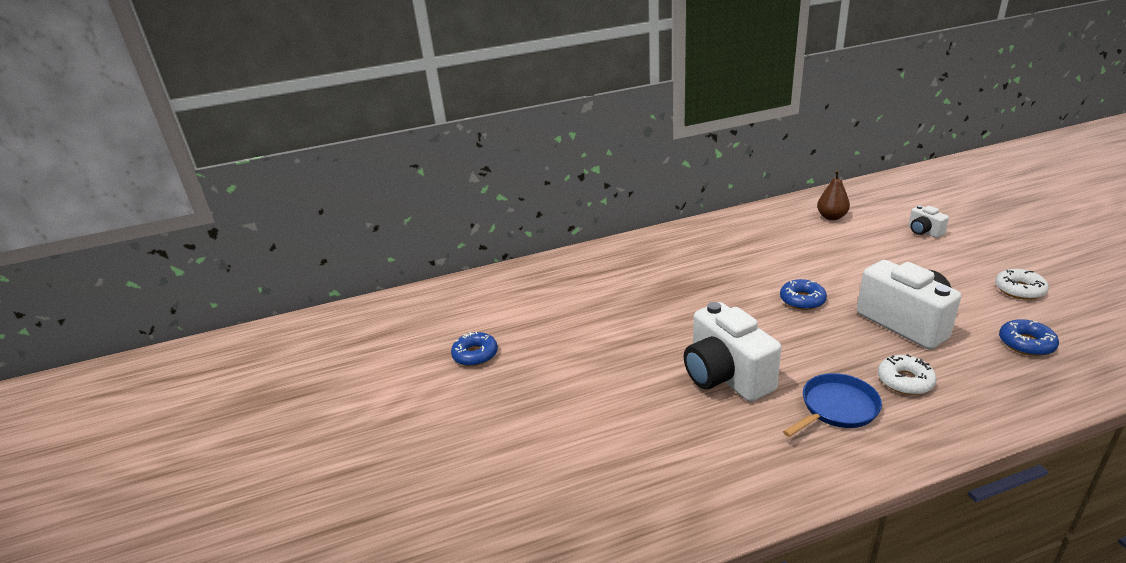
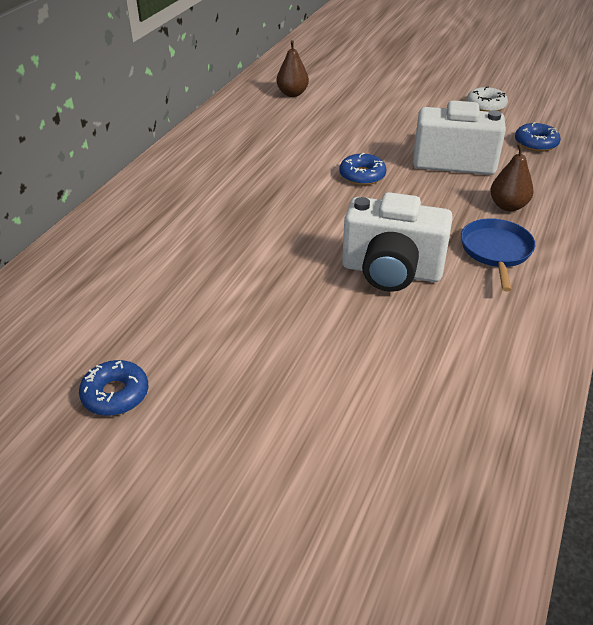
camera: 50 degrees left, 10 degrees up
(905, 381) = (508, 206): white donut -> brown pear
(924, 232) = (375, 83): white camera -> none

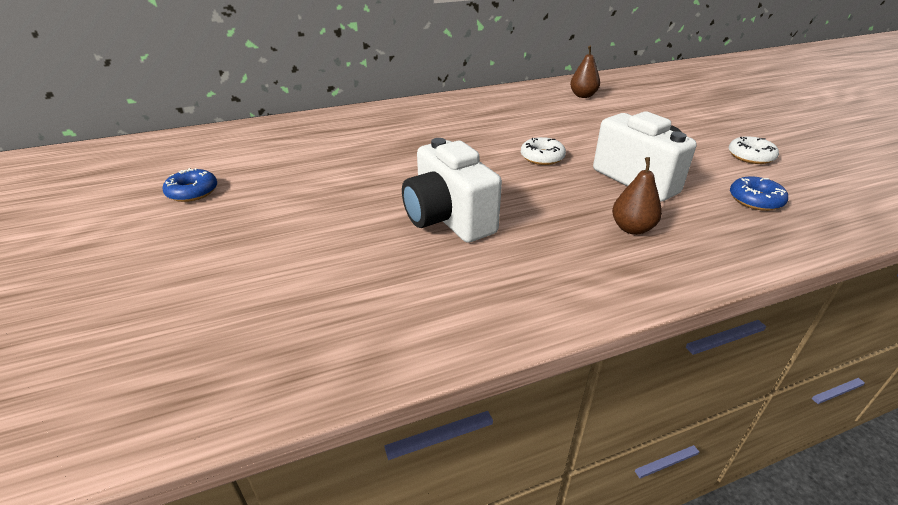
camera: 45 degrees right, 5 degrees down
(362, 175) = (542, 157): blue donut -> white donut
(496, 251) = (557, 251): blue pan -> none

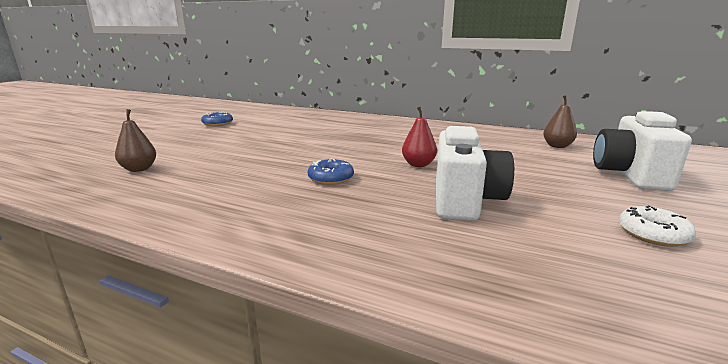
camera: 45 degrees right, 15 degrees down
(448, 219) = (278, 169): white camera -> white camera (630, 175)
(542, 157) = (418, 164): white donut -> red pear
(632, 228) = (371, 220): brown pear -> brown pear (139, 169)
(755, 200) = (554, 260): blue donut -> blue donut (331, 178)

